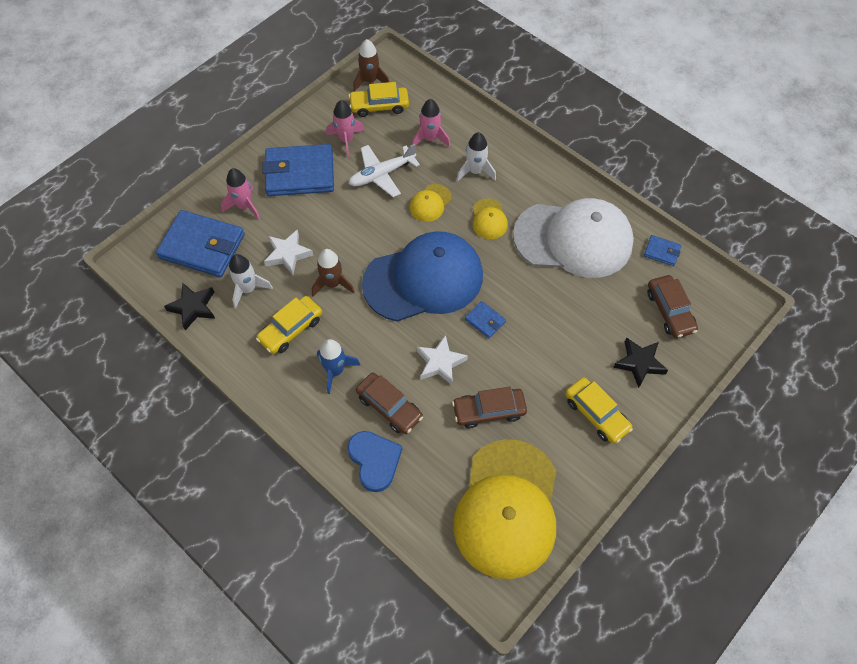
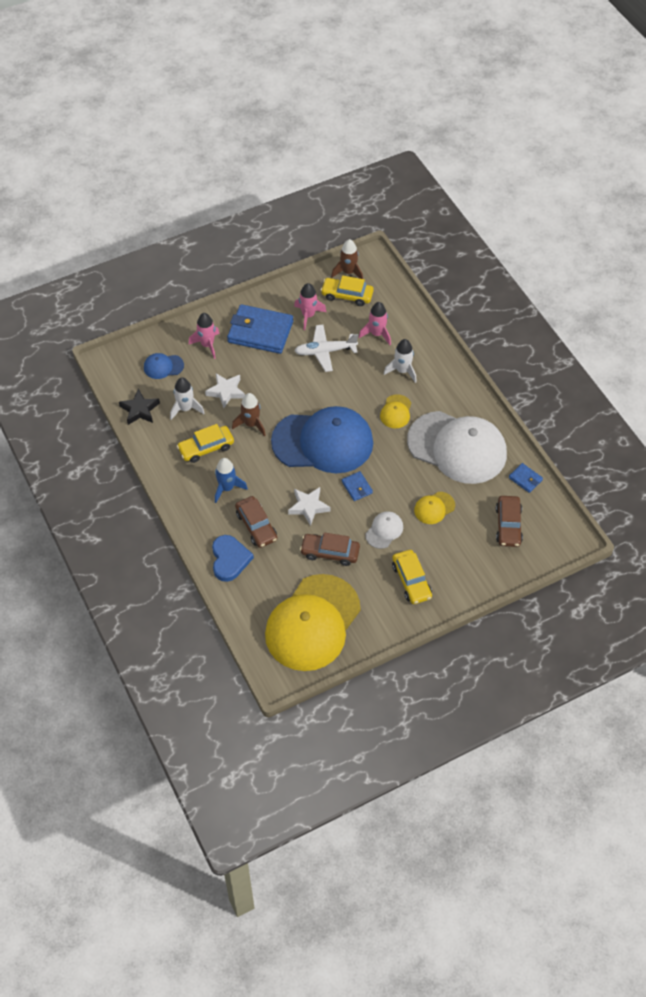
camera: 20 degrees right, 5 degrees down
(202, 246) = (163, 366): blue wallet -> blue cap
(430, 203) = (354, 385): yellow cap -> yellow cap (434, 508)
(538, 363) = (384, 530): none -> white cap
(639, 363) = (464, 556): black star -> none

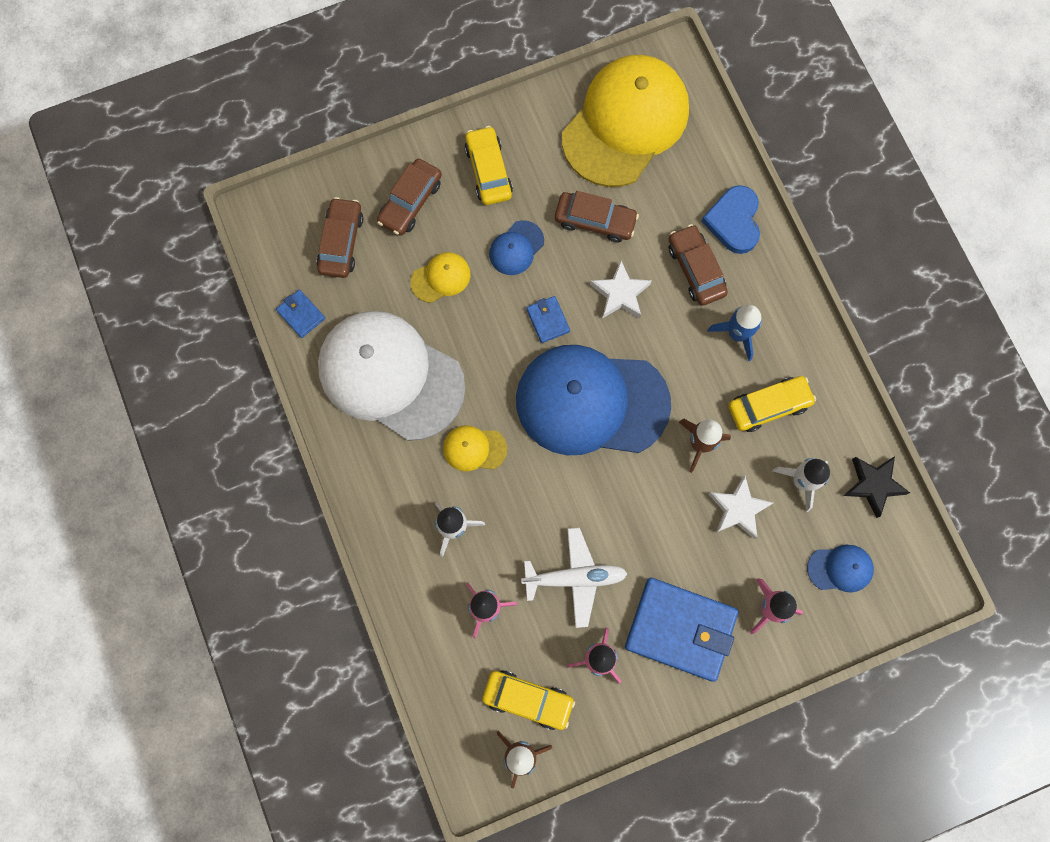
camera: 175 degrees left, 20 degrees up
(384, 530) = (516, 248): white cap -> blue cap
(396, 412) = (474, 448): yellow cap -> yellow cap turned 105 degrees counterclockwise
(464, 555) = (410, 202): none -> brown car

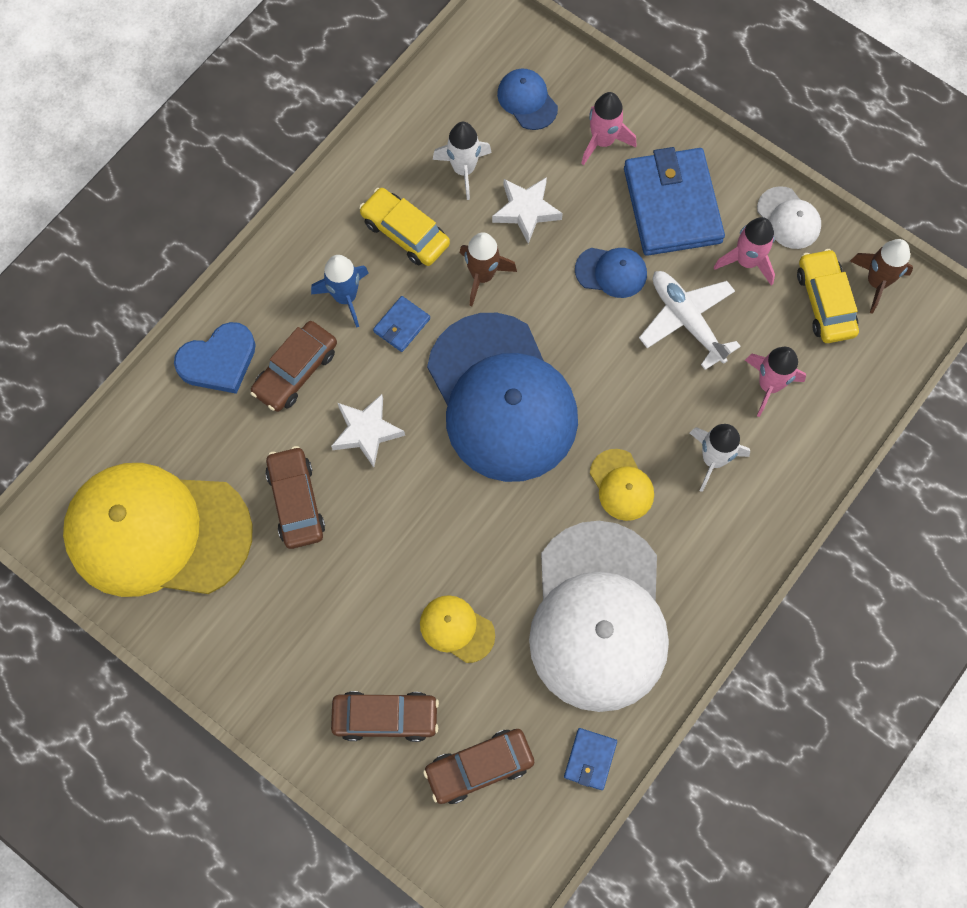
camera: 120 degrees left, 5 degrees down
(488, 171) = (298, 651): yellow car -> none
(516, 248) = (375, 567): blue cap -> blue cap (611, 272)
(548, 320) = (439, 488): blue wallet -> blue wallet (401, 325)
(616, 719) = (788, 218): none -> white cap
(873, 485) = (429, 108): black star -> none

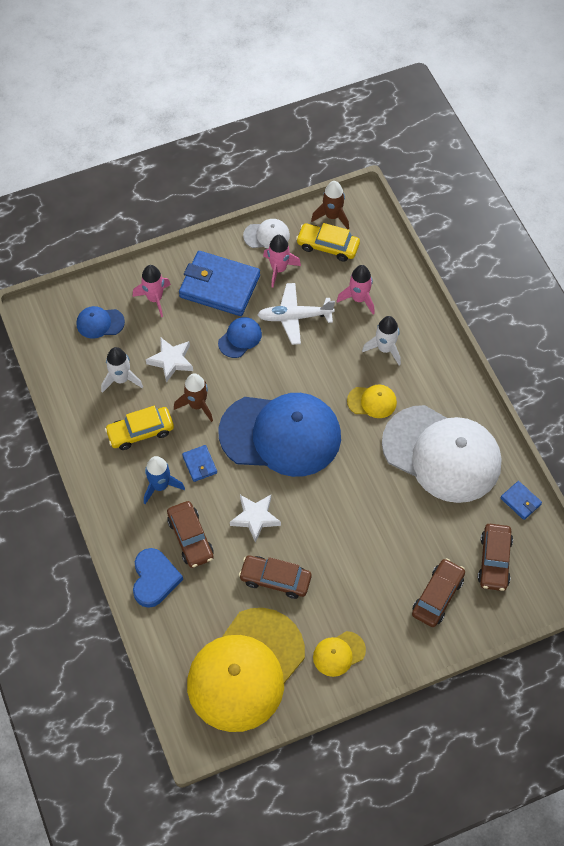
camera: 60 degrees left, 10 degrees down
(457, 629) = (406, 531): yellow cap -> yellow cap (338, 654)

